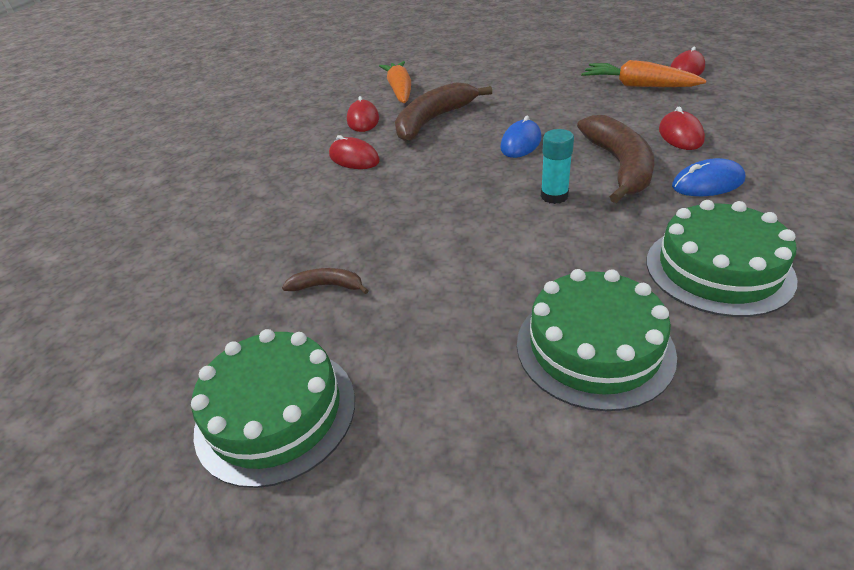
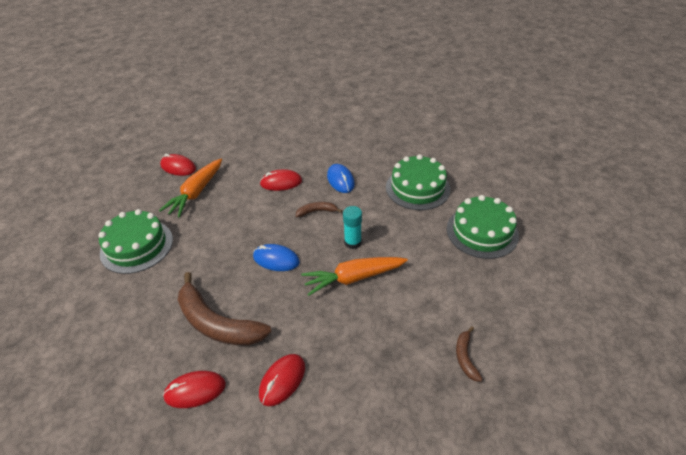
camera: 100 degrees left, 5 degrees up
(276, 413) = (571, 357): green cake -> green cake (137, 246)
(400, 90) = (126, 365): orange carrot -> orange carrot (353, 278)
(619, 165) = (317, 211): brown banana -> brown banana, size x0.46

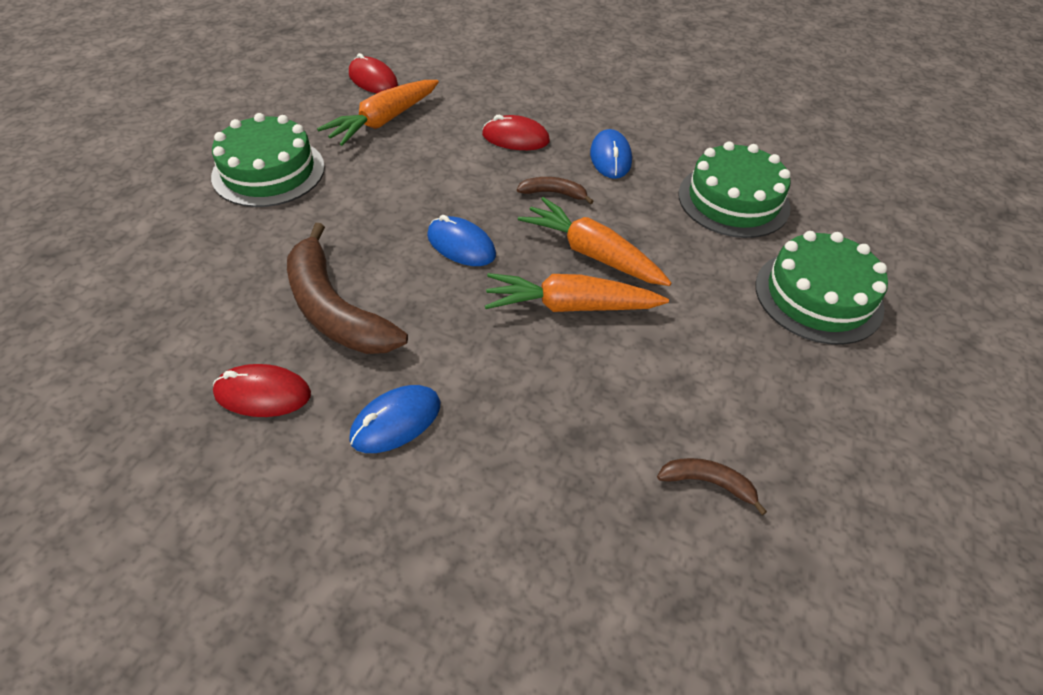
camera: 15 degrees right, 5 degrees up
(282, 380) = (396, 421): red mouse -> blue mouse
(353, 242) = (591, 253): turquoise glue stick -> orange carrot
(465, 357) = (707, 483): brown banana -> brown banana turned 90 degrees clockwise

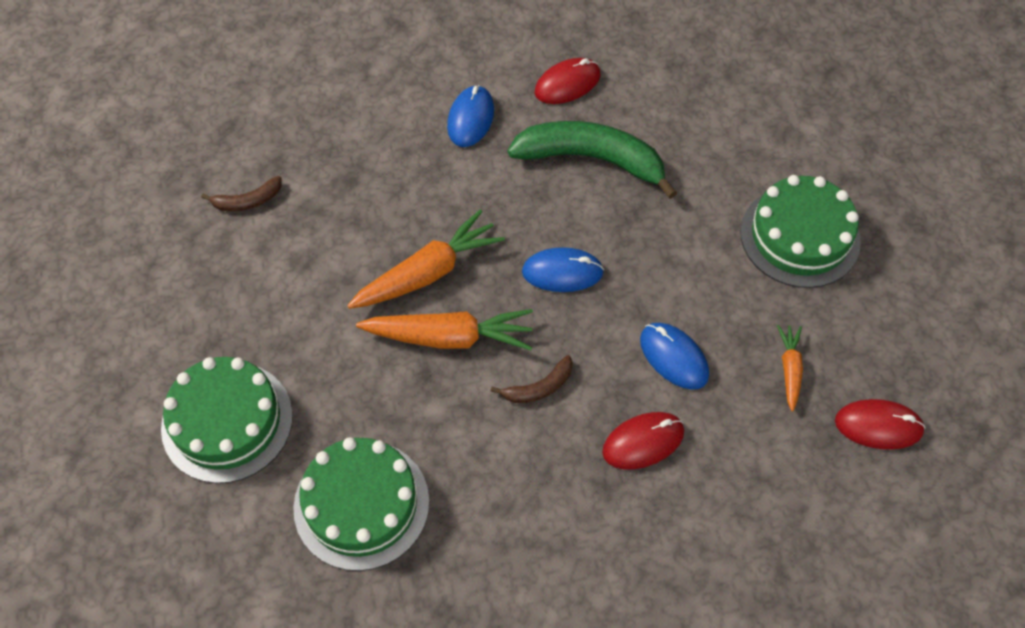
camera: 145 degrees right, 10 degrees up
(335, 310) = (591, 159): brown banana -> green banana
(383, 121) = (789, 369): orange carrot -> orange carrot, size x0.54
(610, 157) = (525, 482): blue mouse -> blue mouse (673, 357)

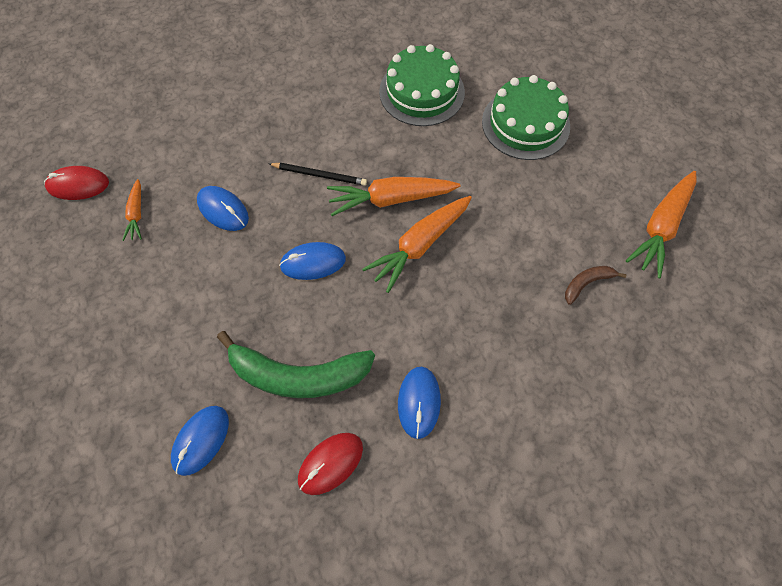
camera: 170 degrees right, 5 degrees up
(126, 249) = (661, 228): none -> orange carrot
(539, 387) = (319, 175): brown banana -> black pencil
(643, 442) = (244, 151): red mouse -> none
(693, 119) = (201, 440): none -> blue mouse
(800, 236) = (112, 326): green cake -> none

